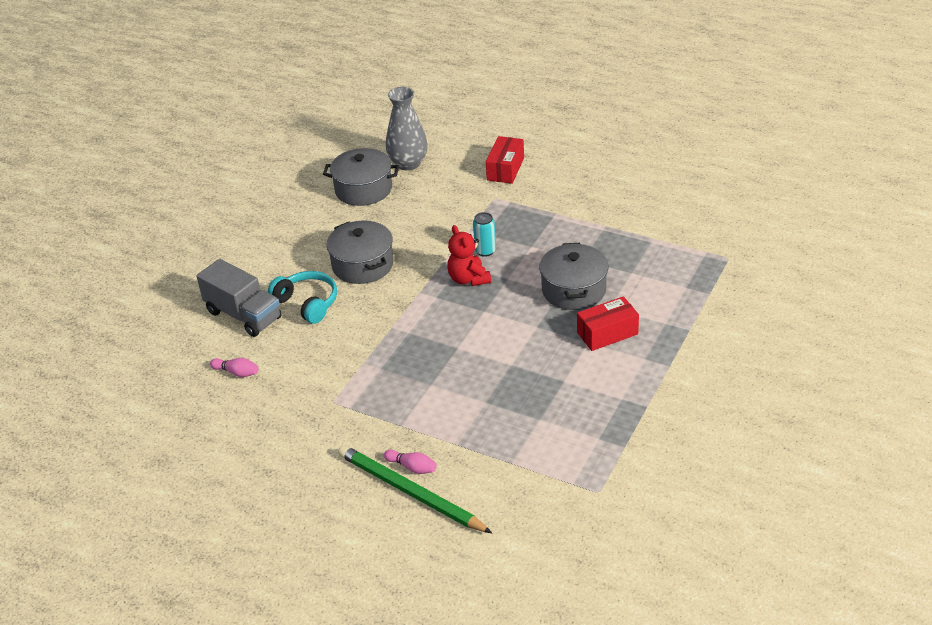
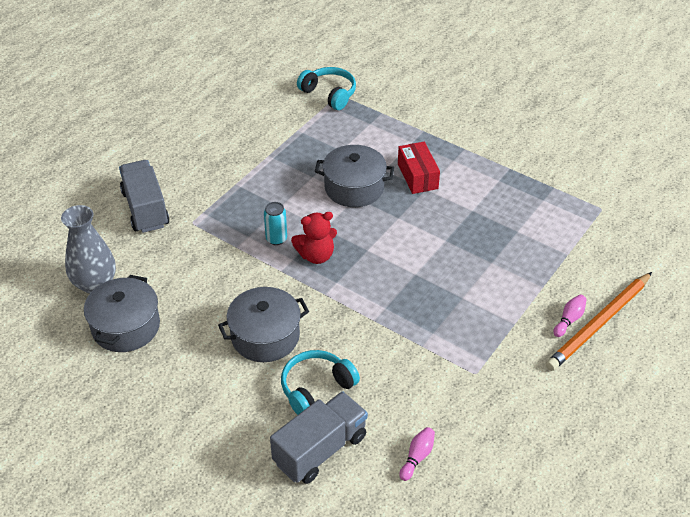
camera: 85 degrees left, 5 degrees up
(410, 492) = (599, 324): green pencil -> orange pencil
(505, 169) = (145, 209): red box -> grey truck
(726, 250) = (329, 94): none -> turquoise headphones

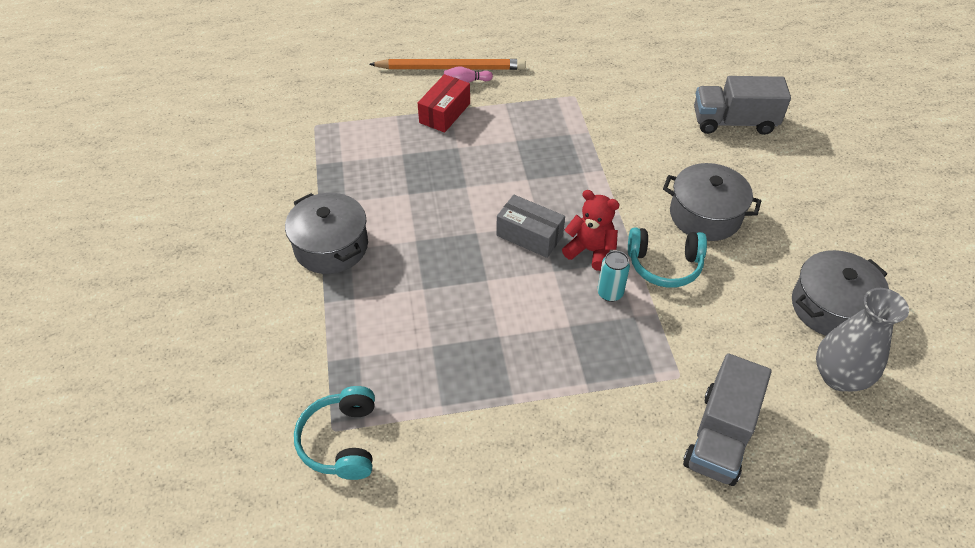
camera: 135 degrees left, 5 degrees up
(316, 388) = (699, 156): turquoise headphones -> turquoise headphones (664, 265)
(354, 188) = (476, 291): grey pot -> grey pot (331, 246)
(364, 238) = (529, 235): none -> grey box
(417, 176) = (404, 258): red box -> red box (445, 113)
(417, 457) = (671, 82): pink bowling pin -> none

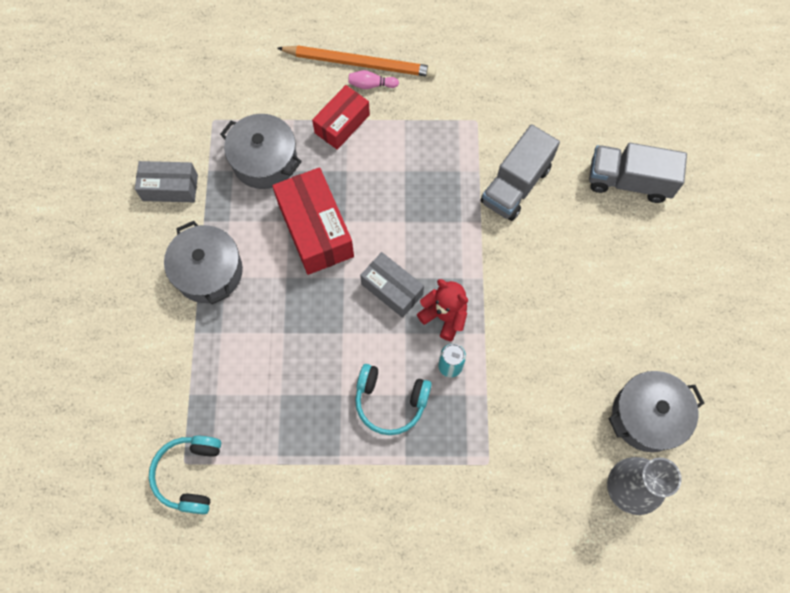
camera: 10 degrees right, 20 degrees up
(278, 182) = (170, 188): none -> grey box
(438, 197) = (315, 230): none -> red box
(664, 265) = (508, 344): turquoise headphones -> turquoise headphones (390, 401)
(705, 215) = (564, 293): grey pot -> grey pot (264, 161)
(720, 436) = (505, 527): grey truck -> grey truck (515, 185)

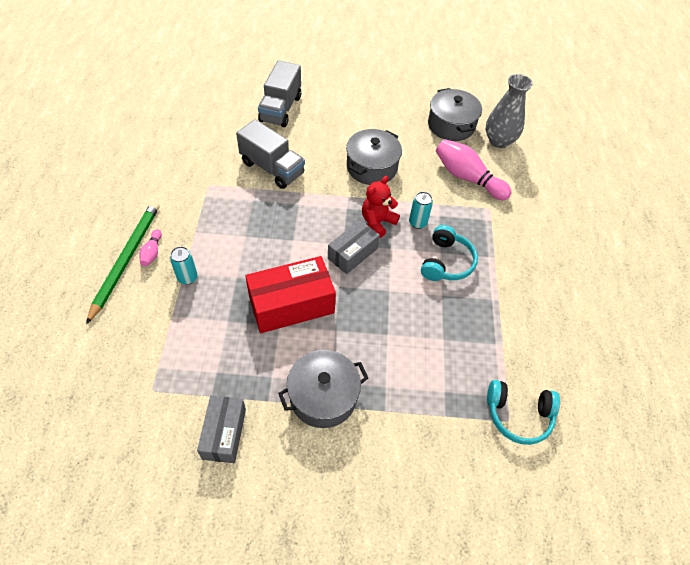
camera: 90 degrees left, 15 degrees down
(264, 161) = (211, 343): grey pot -> grey pot (372, 167)
(342, 124) = (187, 277): red box -> turquoise can
(360, 63) = (126, 259): orange pencil -> green pencil
(541, 435) = (467, 178): none -> pink bowling pin

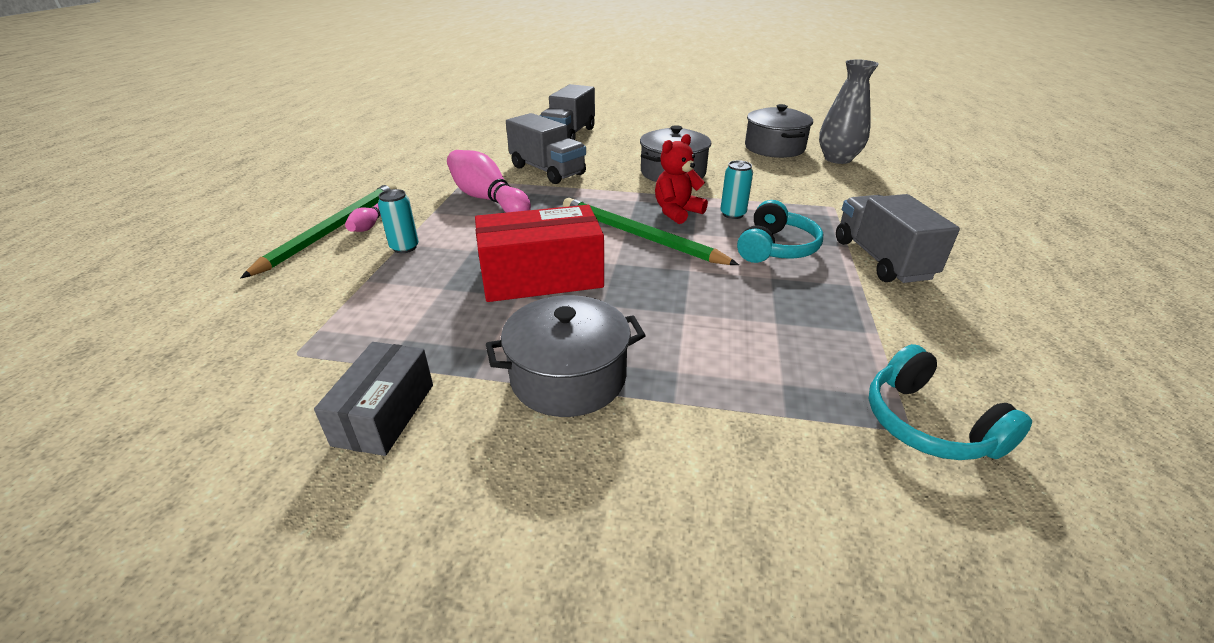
camera: 10 degrees right, 20 degrees down
(352, 253) = (639, 236): grey box -> green pencil
(467, 178) = (799, 183): pink bowling pin -> pink bowling pin (487, 199)
(514, 271) = (881, 259): none -> grey truck
(518, 415) = (928, 424): turquoise headphones -> turquoise headphones turned 45 degrees clockwise

